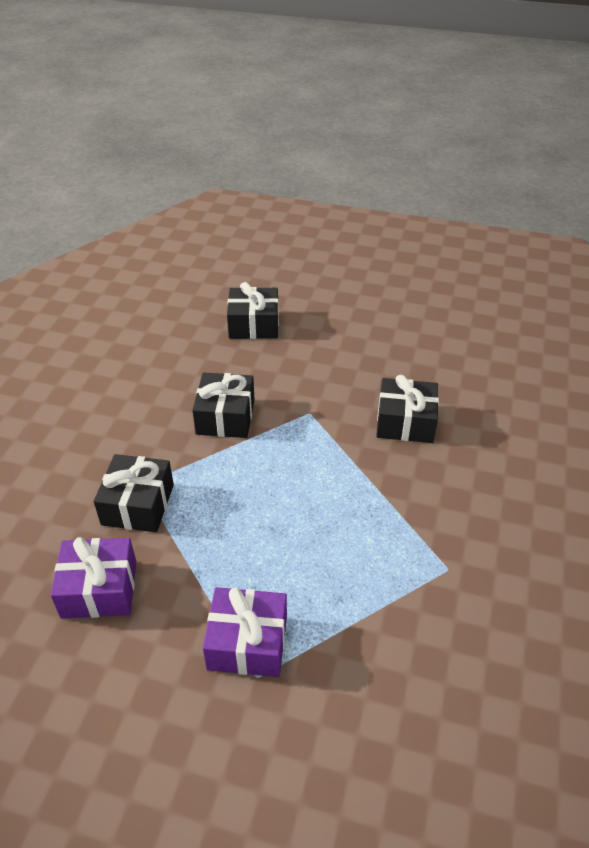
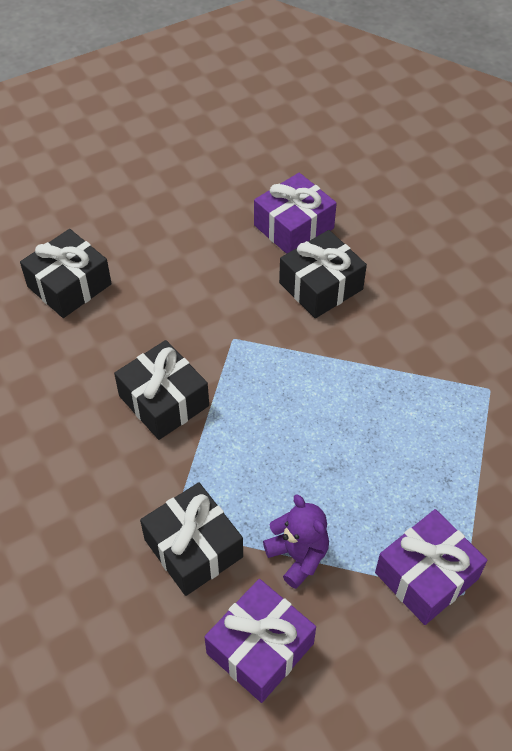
camera: 45 degrees left, 10 degrees up
(187, 559) = (298, 556): none -> purple teddy bear
(431, 377) = (293, 227): none -> purple gift

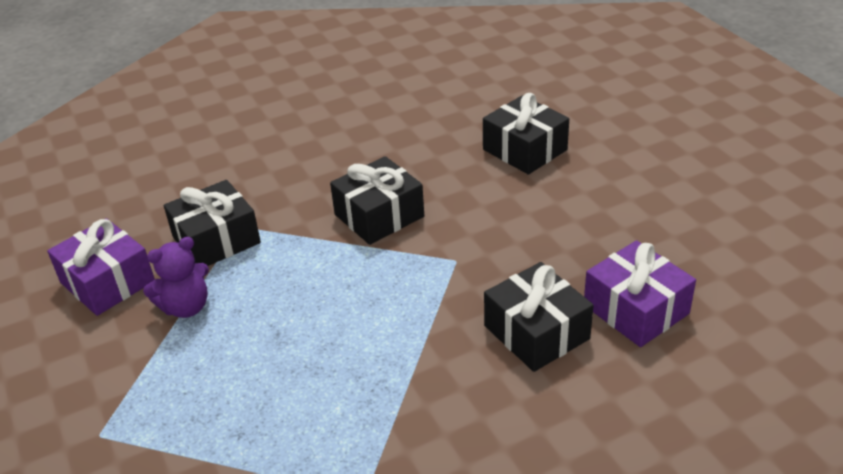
camera: 95 degrees right, 15 degrees down
(426, 575) = (131, 404): purple gift -> none

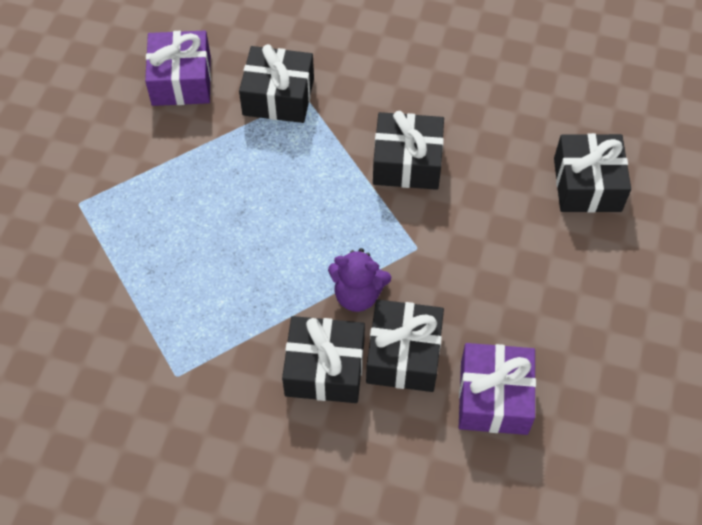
camera: 40 degrees right, 20 degrees up
(186, 307) = (208, 142): purple teddy bear -> purple teddy bear (357, 295)
(488, 388) = (325, 369): none -> black gift

